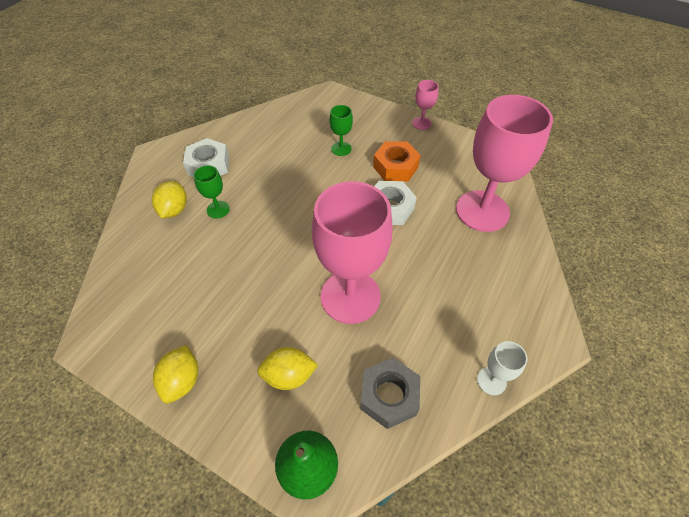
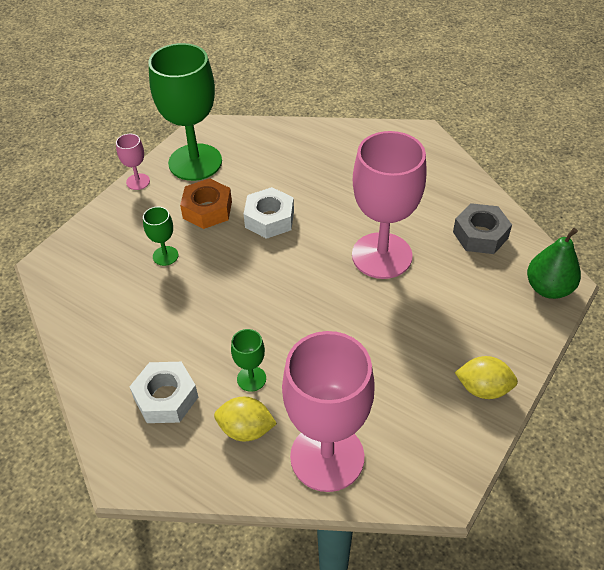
camera: 85 degrees left, 5 degrees down
(289, 375) = (469, 302): yellow lemon -> none
(453, 153) = (195, 162): none -> green goblet
(482, 211) = (281, 153): pink goblet -> pink goblet (327, 457)
(491, 381) = (460, 173): white goblet -> none

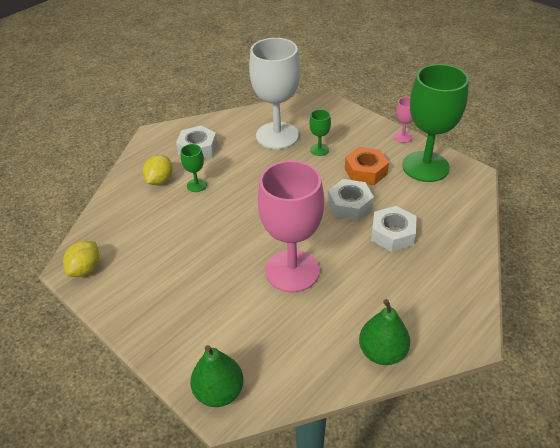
camera: 100 degrees right, 5 degrees down
(133, 304) = (277, 135): none -> white goblet
(309, 183) = (392, 234): none -> white nut
(327, 457) = (123, 214): pink goblet -> none
(459, 184) = (382, 352): none -> green pear
(480, 235) = (303, 352): grey nut -> none
(483, 388) = (134, 310): yellow lemon -> yellow lemon (85, 269)

